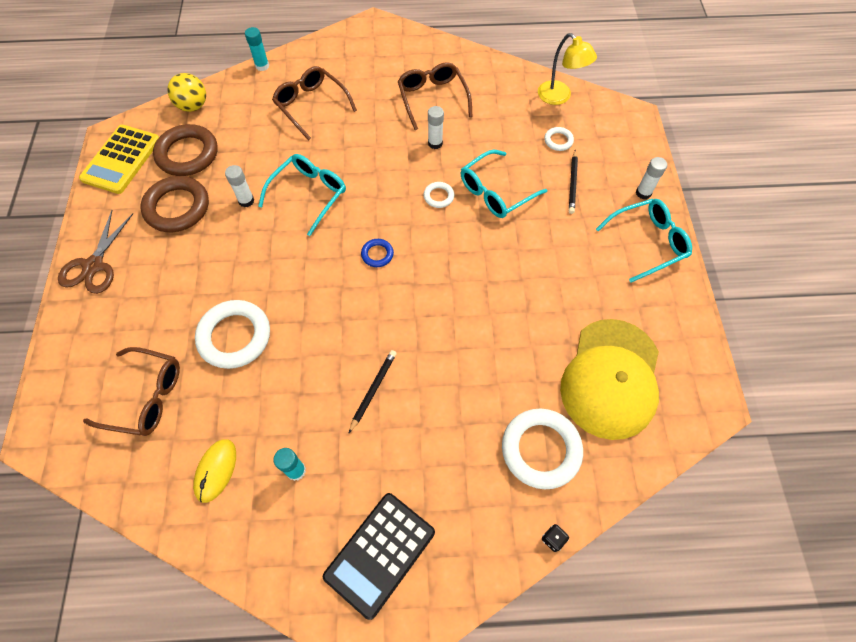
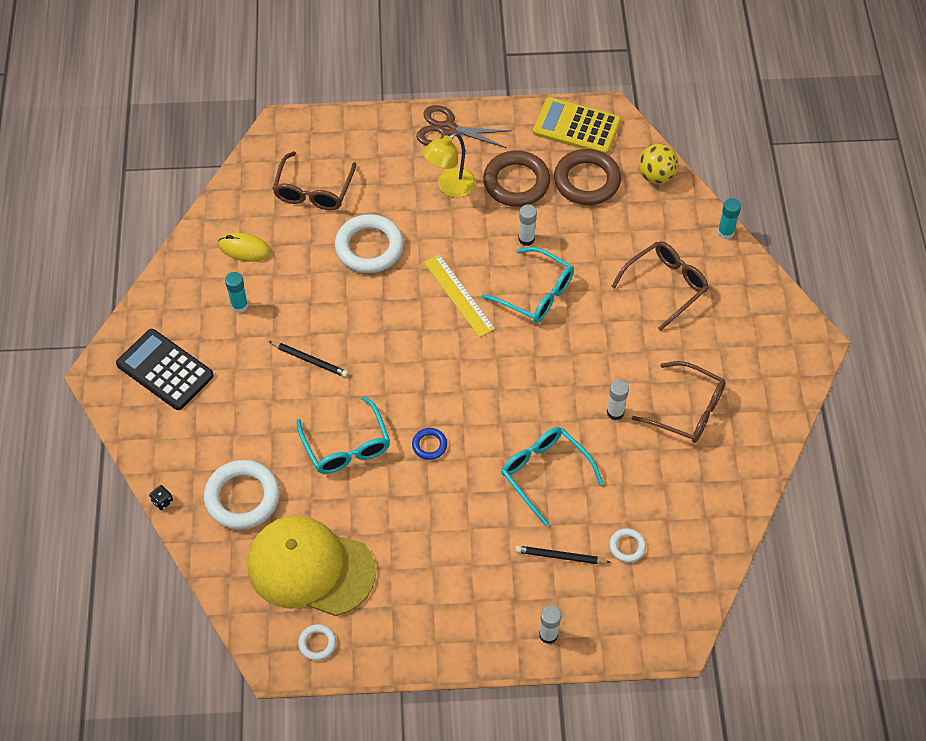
camera: 90 degrees right, 5 degrees down
(304, 255) = (459, 295): none -> yellow ruler
(377, 254) = (460, 359): blue ring -> blue ring (429, 445)
(432, 98) = (687, 410): brown glasses -> brown glasses turned 45 degrees clockwise
(438, 196) = (537, 415): white ring -> white ring (317, 643)
(559, 97) = (702, 555): yellow lamp -> yellow lamp (450, 187)
(647, 242) = (476, 629): turquoise glasses -> turquoise glasses (346, 446)

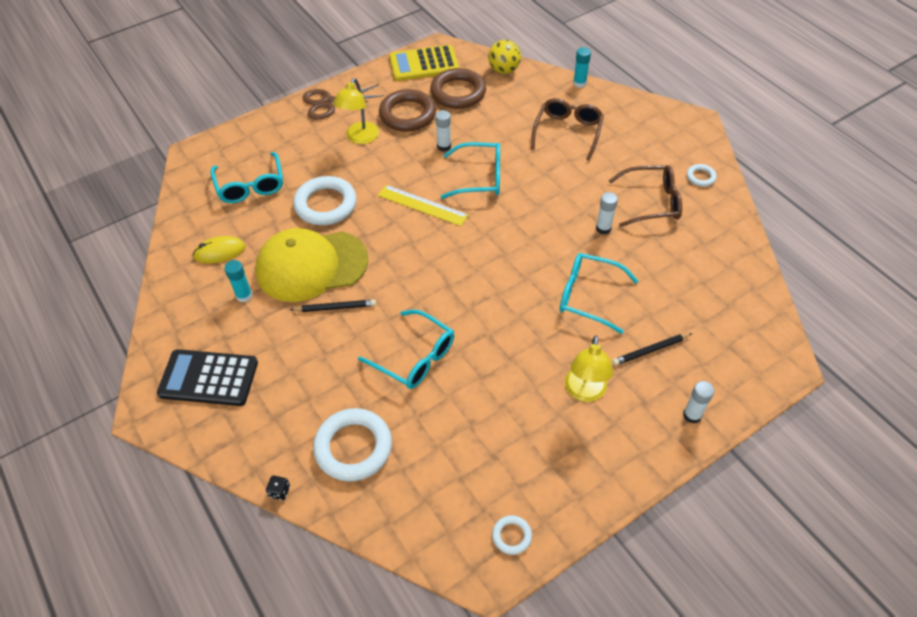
camera: 30 degrees left, 5 degrees down
(310, 568) = (457, 473): yellow cap -> yellow cap (311, 266)
(313, 190) = (250, 186): brown glasses -> turquoise glasses
(429, 445) = (483, 322): blue ring -> none
(470, 560) = (584, 392): none -> yellow lamp
(627, 546) = (692, 316): white ring -> white ring (700, 177)

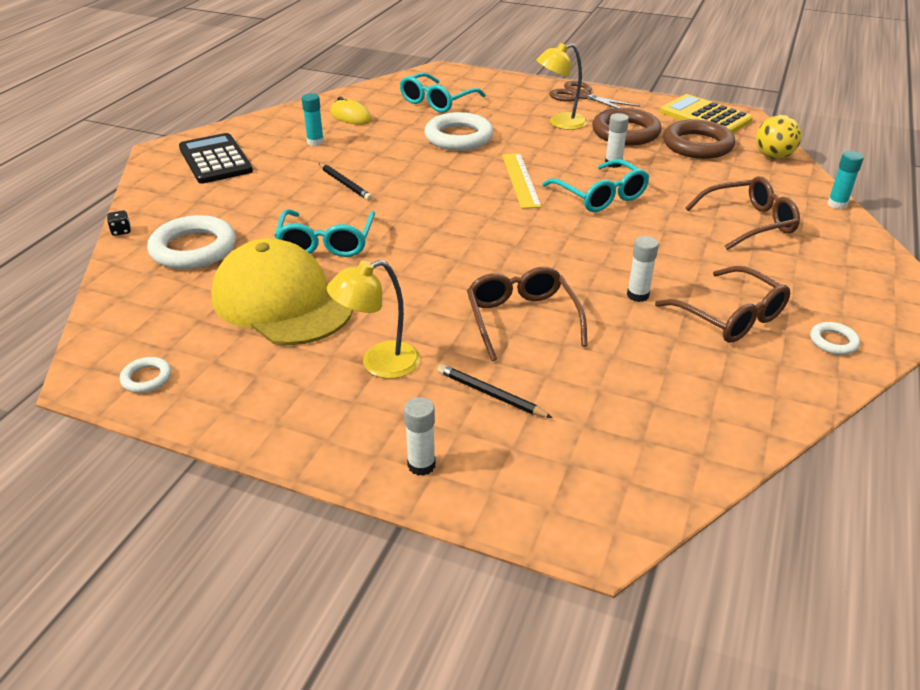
camera: 55 degrees right, 15 degrees down
(311, 266) = (380, 157): yellow cap -> yellow cap (282, 301)
(588, 296) = (522, 319): turquoise glasses -> brown glasses

